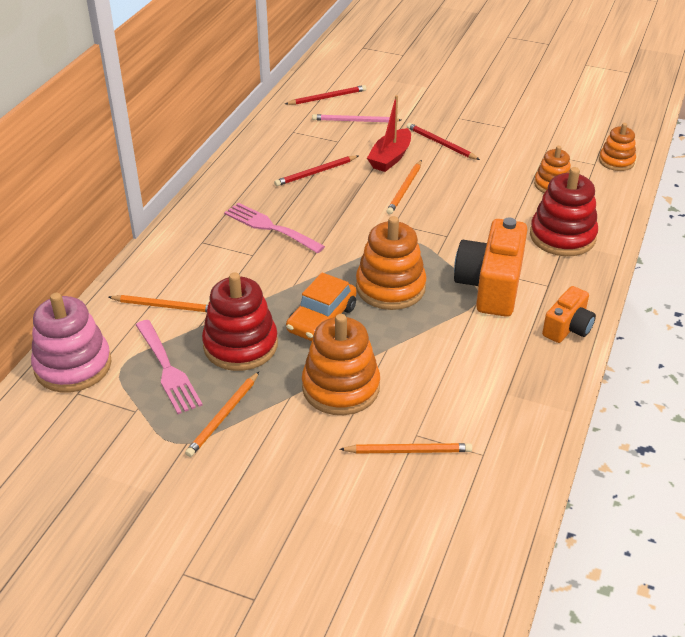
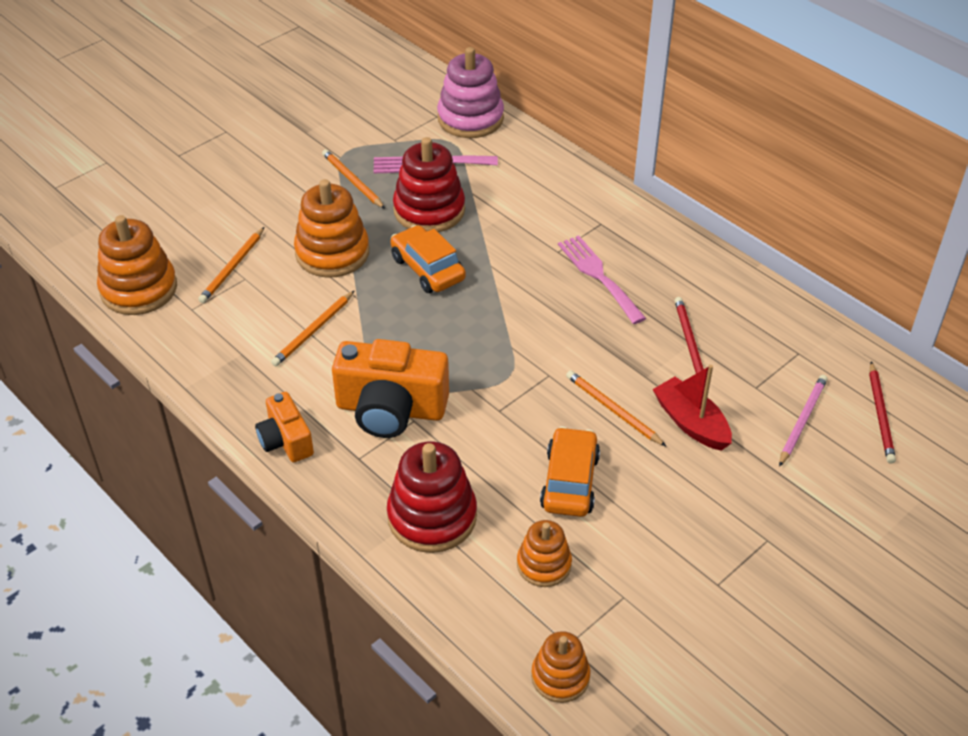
camera: 115 degrees right, 5 degrees up
(165, 306) = (514, 179): orange pencil -> orange pencil (313, 331)
(270, 227) = (598, 276): pink fork -> pink fork turned 90 degrees counterclockwise
(390, 287) = (441, 331): orange stacking toy -> orange stacking toy (139, 289)
(441, 144) = (703, 489): red pencil -> none
(481, 191) = (569, 481): none -> orange car
(490, 286) = (391, 409): orange camera -> orange camera turned 150 degrees clockwise

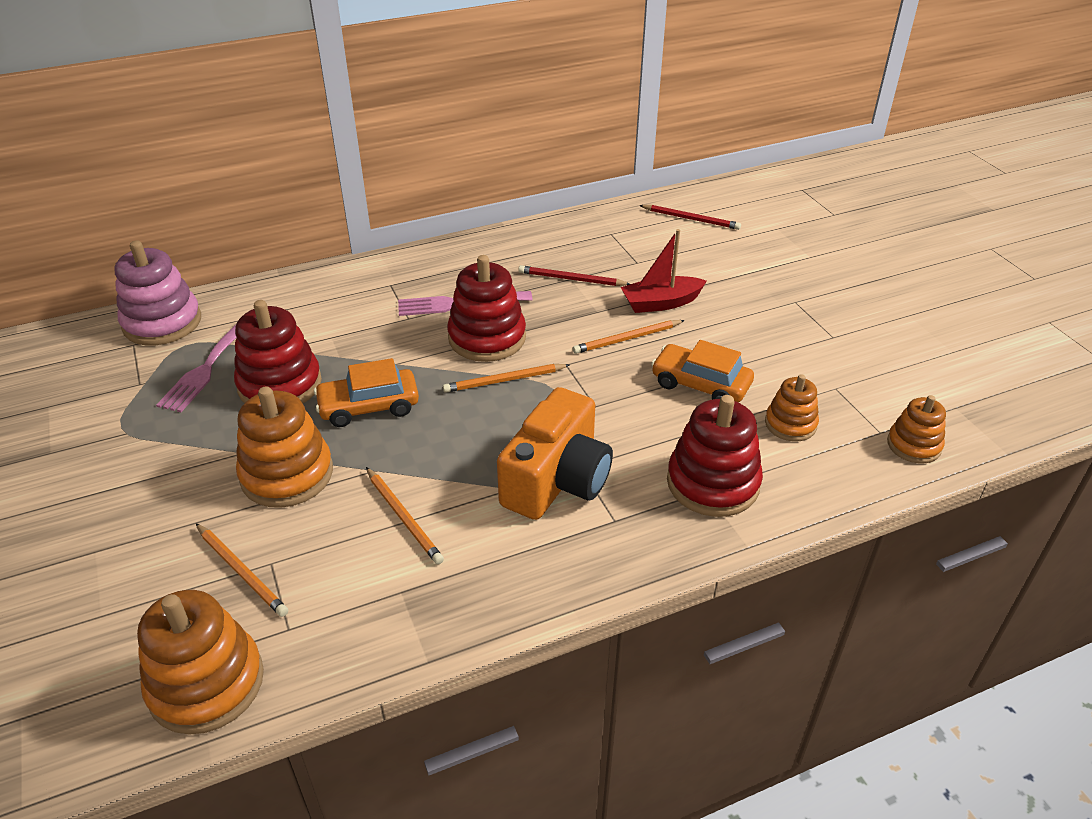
camera: 70 degrees left, 5 degrees down
(286, 440) = (563, 577): orange camera -> none
(352, 181) = (178, 432): orange pencil -> orange pencil (504, 380)
(558, 311) = (487, 338): none -> red stacking toy
(802, 421) = (682, 252): pink pencil -> none

